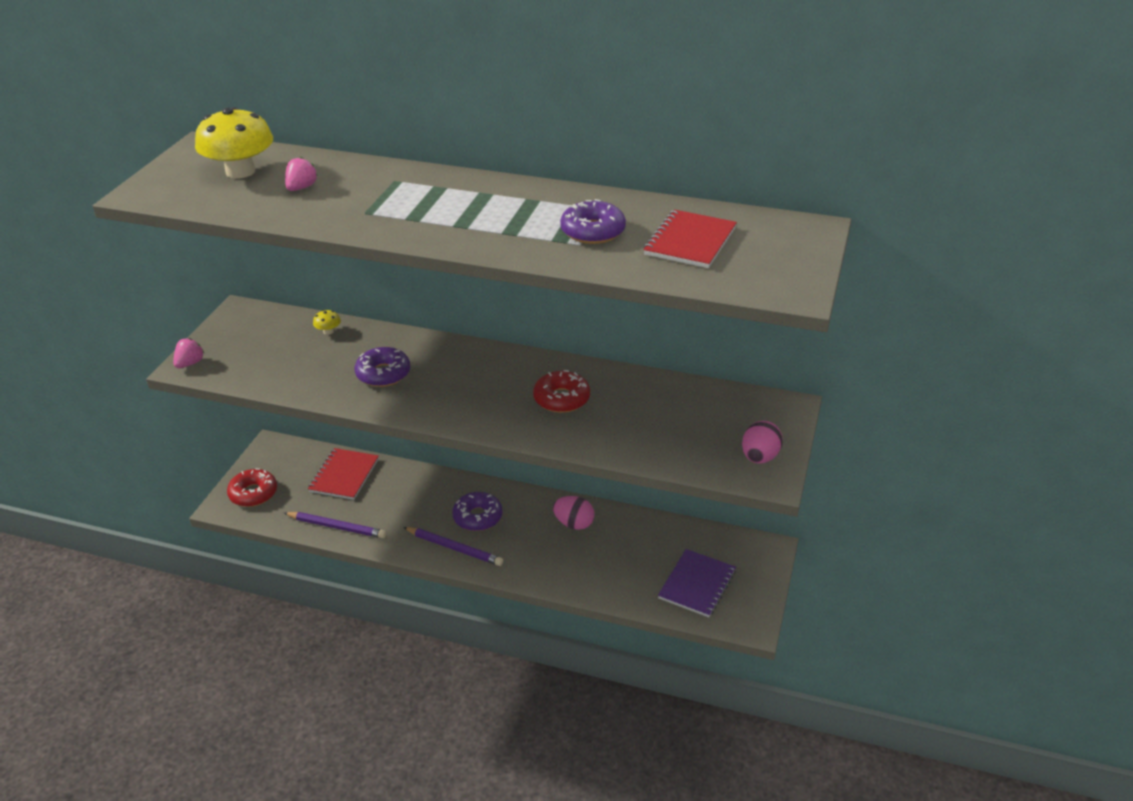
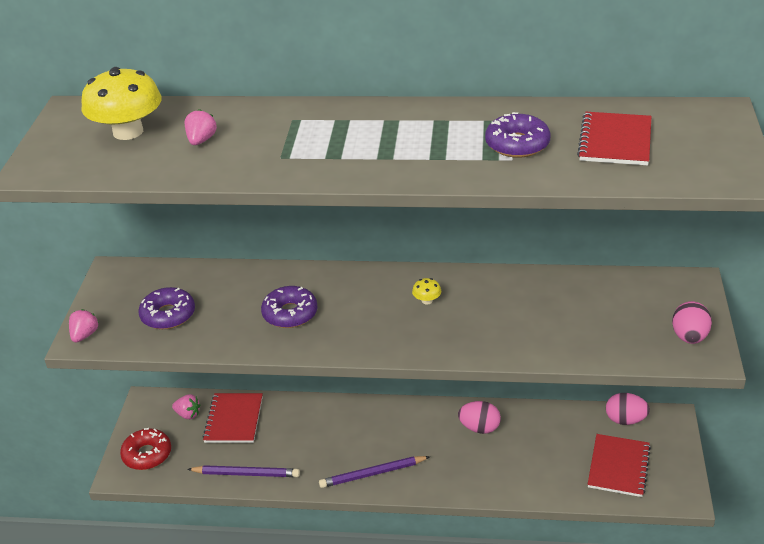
camera: 10 degrees left, 0 degrees up
(304, 463) = (188, 414): none -> pink strawberry
(328, 331) = (215, 279): yellow mushroom -> yellow mushroom (427, 300)
(454, 548) = (372, 474): purple pencil -> purple pencil turned 150 degrees clockwise
(477, 517) = (383, 438): purple donut -> purple donut (168, 315)
(561, 399) = (477, 310): red donut -> none
(697, 584) = (618, 467): purple notebook -> red notebook
(721, 541) = (625, 420): none -> pink egg

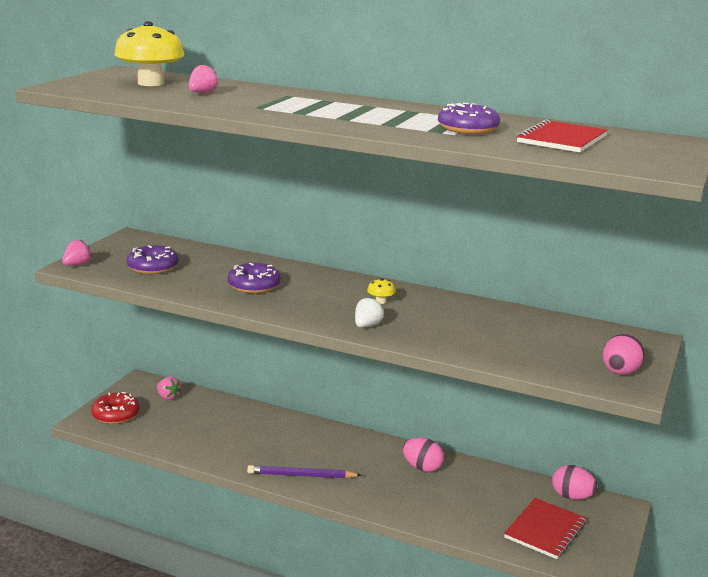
camera: 15 degrees right, 15 degrees down
(234, 419) = (204, 409): red notebook -> none
(246, 474) = (189, 447): purple pencil -> none
(433, 341) = (367, 326): none -> white strawberry

